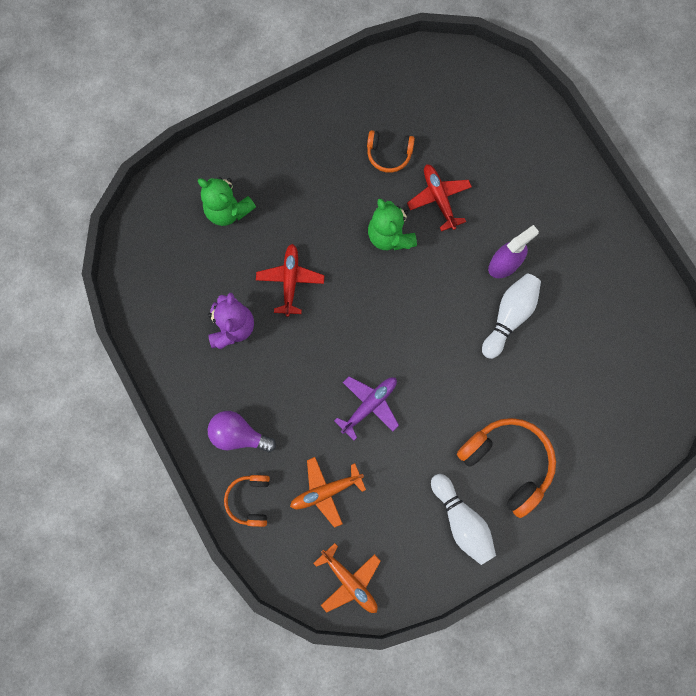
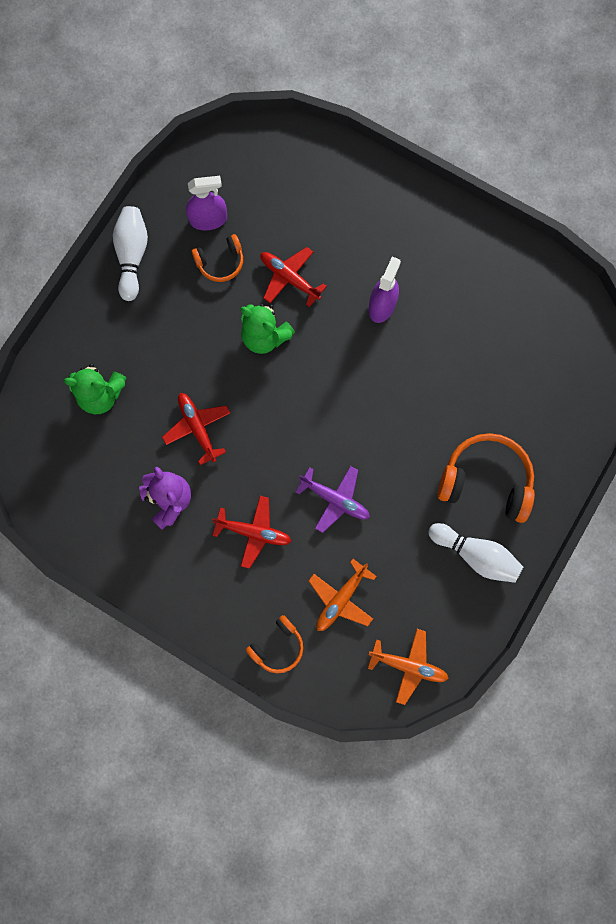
camera: 30 degrees left, 0 degrees up
(239, 434) = (232, 594): purple light bulb -> none
(250, 500) = (277, 646): orange headphones -> orange headphones turned 105 degrees counterclockwise
(286, 393) = (254, 532): none -> red plane
(369, 405) = (335, 499): purple plane -> purple plane turned 105 degrees clockwise
(399, 113) = (208, 219): none -> purple spray bottle
(509, 316) = (413, 350): white bowling pin -> white bowling pin (132, 256)

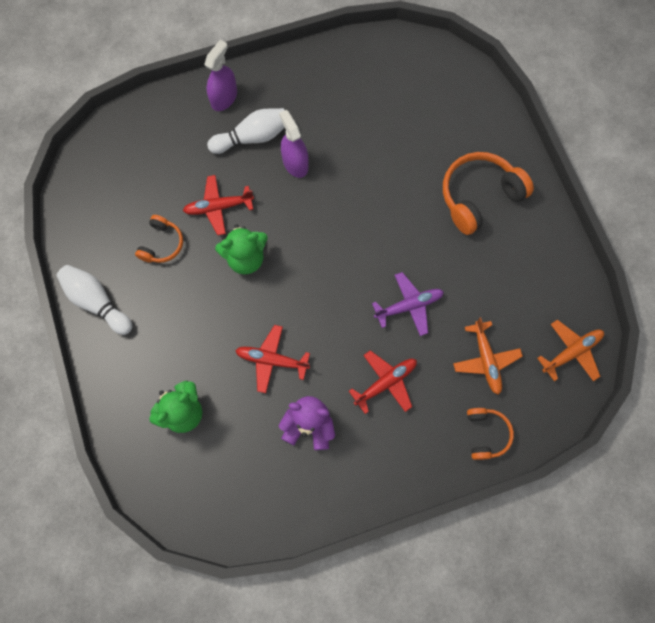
camera: 50 degrees left, 5 degrees down
(208, 219) = (121, 227): purple spray bottle -> purple spray bottle (224, 98)
(475, 555) = (526, 244): white bowling pin -> white bowling pin (253, 137)

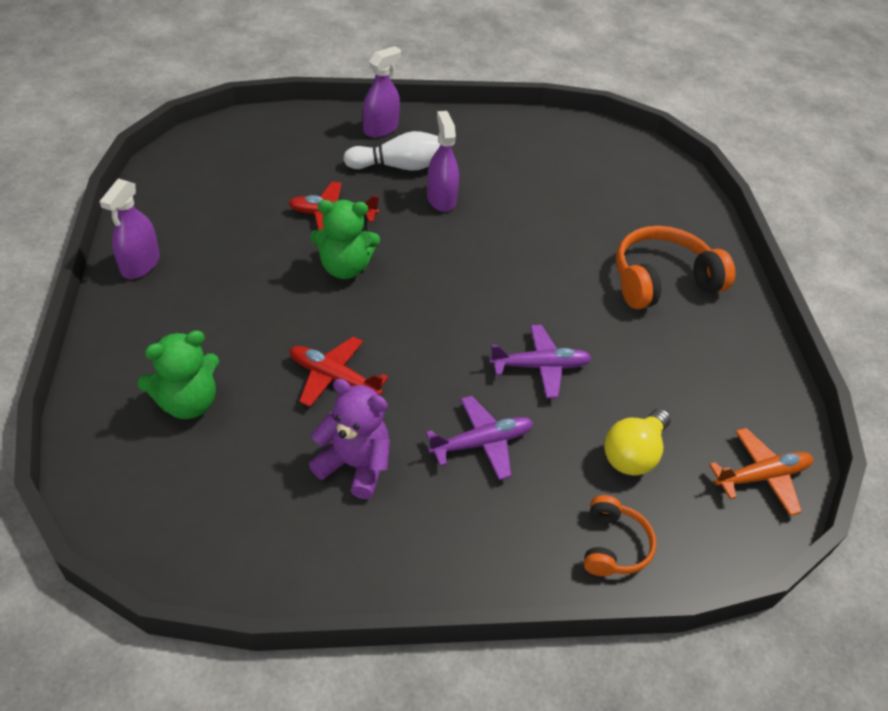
camera: 10 degrees right, 25 degrees down
(97, 302) = (140, 264): white bowling pin -> purple spray bottle
(162, 244) = (248, 231): orange headphones -> none
(386, 382) = (482, 443): red plane -> purple plane
(486, 360) = (633, 454): orange plane -> yellow light bulb

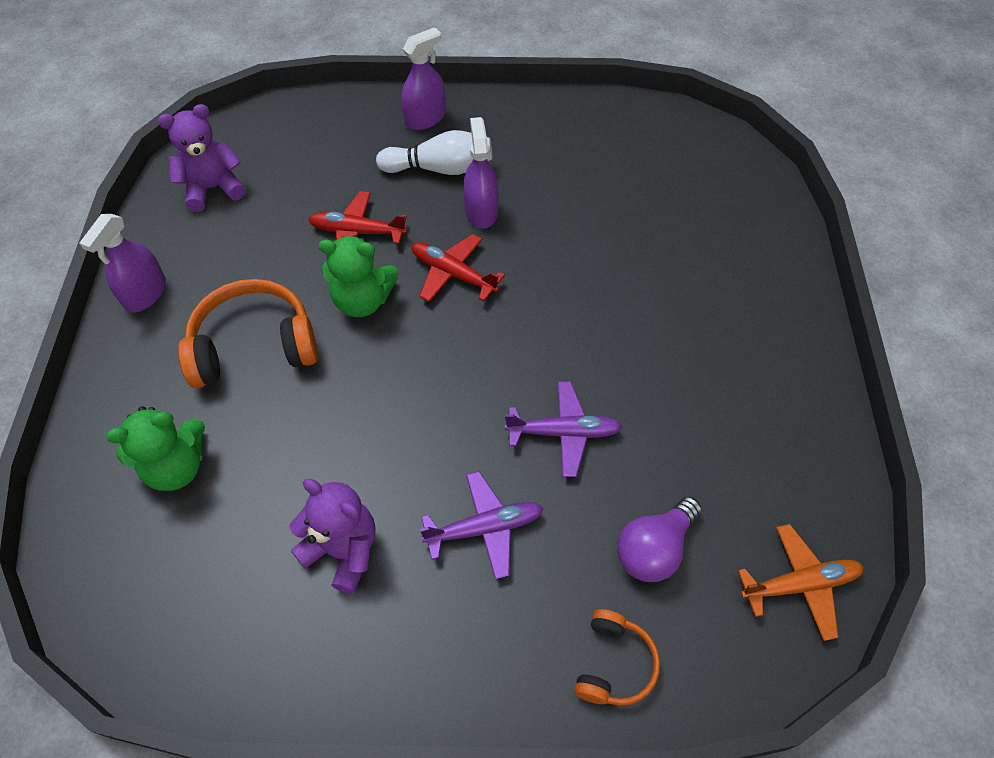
camera: 10 degrees right, 10 degrees up
(194, 181) = (213, 188): none -> purple teddy bear
(334, 377) = (333, 440): red plane -> red plane (453, 274)
(633, 454) = (654, 549): yellow light bulb -> purple light bulb
(662, 281) = (722, 322): orange headphones -> orange headphones (254, 346)

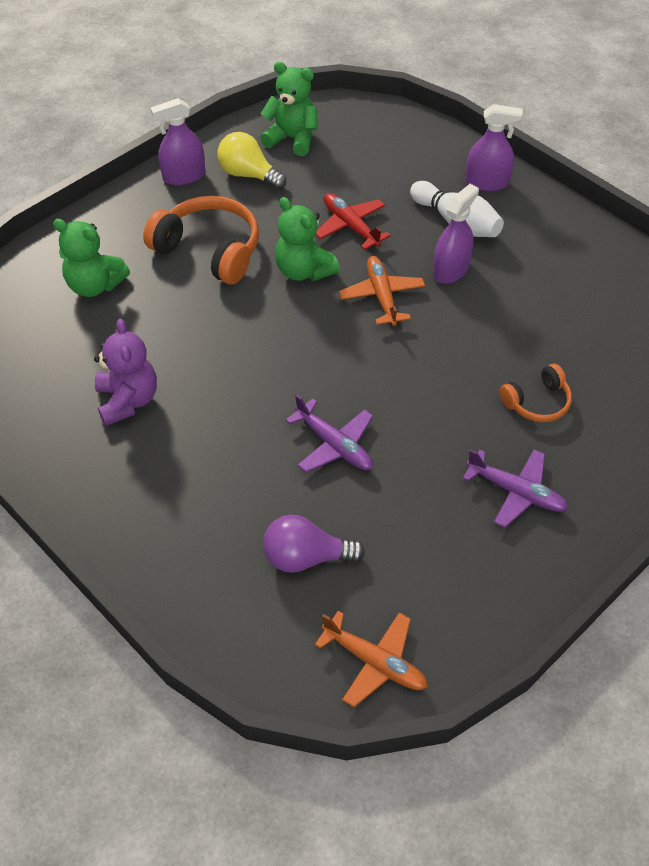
camera: 45 degrees right, 5 degrees down
(209, 249) = (248, 174): none -> yellow light bulb
(213, 188) = (292, 138): purple teddy bear -> green teddy bear
(453, 274) = (382, 296): red plane -> orange plane
(485, 528) = (219, 457): purple plane -> purple plane (516, 492)
(614, 664) = (201, 593): orange headphones -> orange headphones (537, 402)

